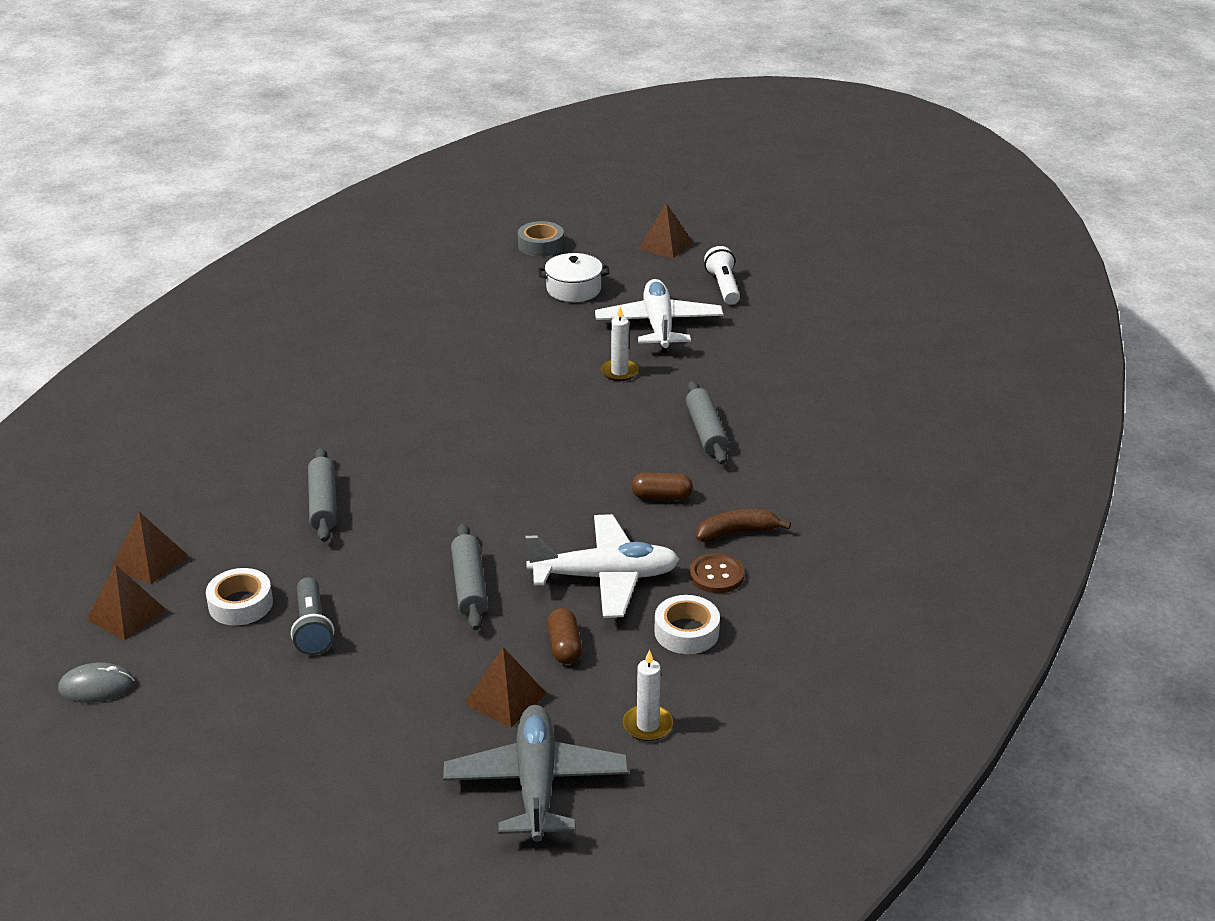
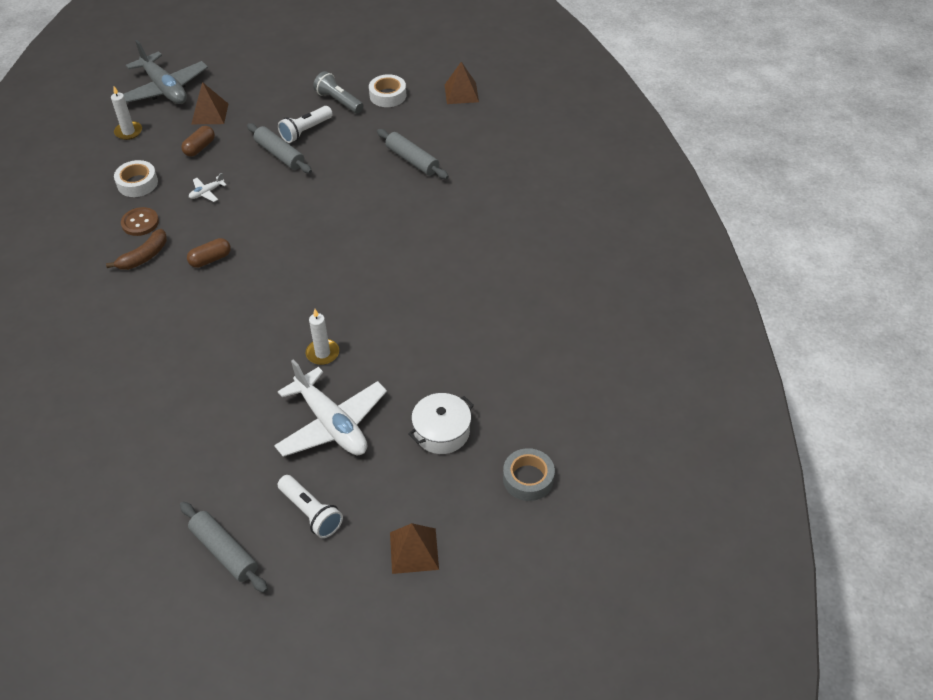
camera: 145 degrees right, 15 degrees up
(97, 686) = (405, 40): grey mouse -> none
(126, 614) = (435, 68): brown pyramid -> none
(403, 603) = (305, 131): none -> white flashlight
(564, 647) = (199, 148): brown capsule -> brown capsule turned 75 degrees clockwise
(605, 577) = (207, 192): white plane -> white plane, size x0.41
(706, 431) = (215, 328): grey rolling pin -> grey rolling pin (224, 551)

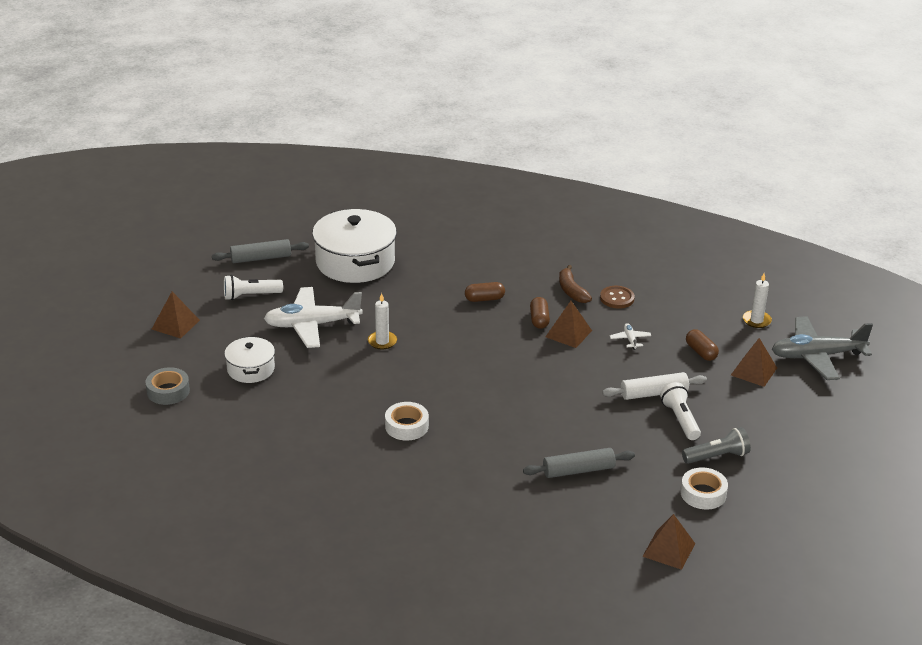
camera: 120 degrees right, 15 degrees down
(137, 183) = (673, 308): white tape -> white tape (406, 426)
(182, 452) = (355, 262): none -> white pot
(196, 312) = (484, 299): none -> brown capsule
(222, 232) = (568, 333): none -> brown pyramid
(280, 154) = (654, 393): grey rolling pin -> white rolling pin

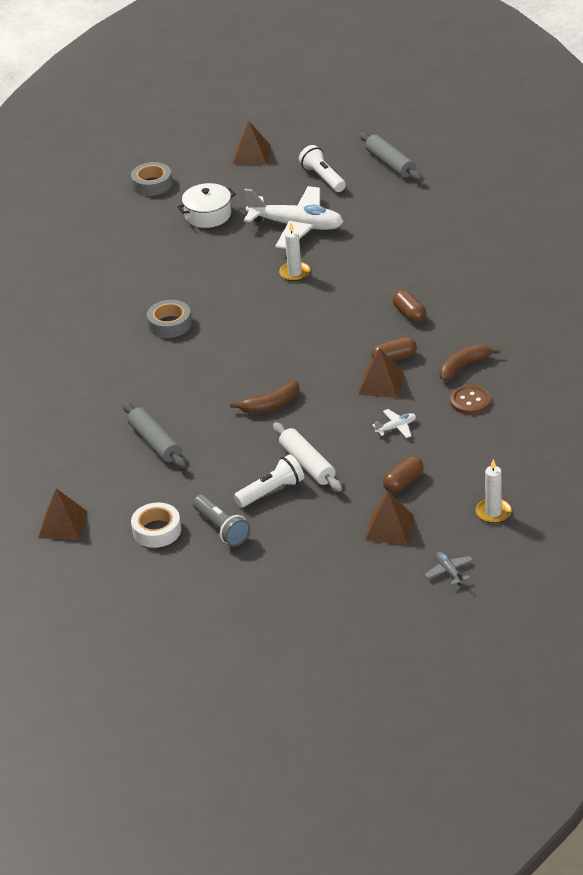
camera: 75 degrees right, 5 degrees up
(312, 325) = (297, 226): white plane -> white plane turned 135 degrees clockwise
(355, 262) = (422, 218): white pot -> none
(406, 426) = (170, 324): white tape -> grey tape
(563, 395) = (270, 405): none -> brown banana
(817, 356) = (449, 572): grey plane -> grey plane, size x0.41

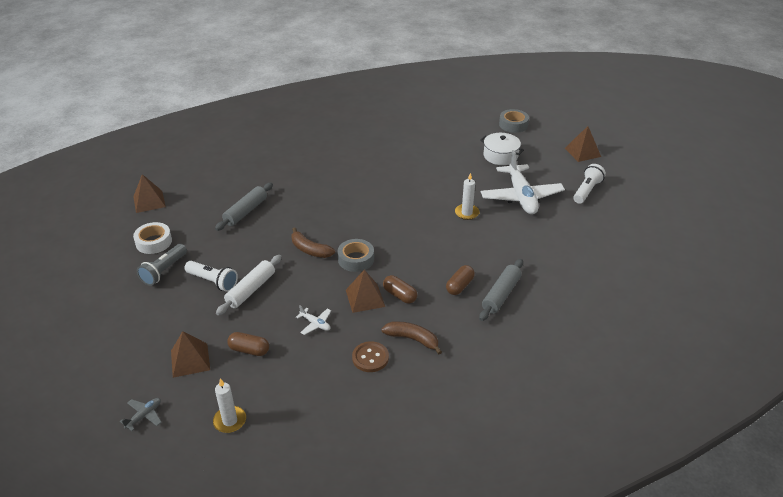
camera: 60 degrees right, 0 degrees up
(170, 324) = (373, 178): grey tape -> grey tape (356, 259)
(390, 163) = (635, 216): grey rolling pin -> grey rolling pin (501, 295)

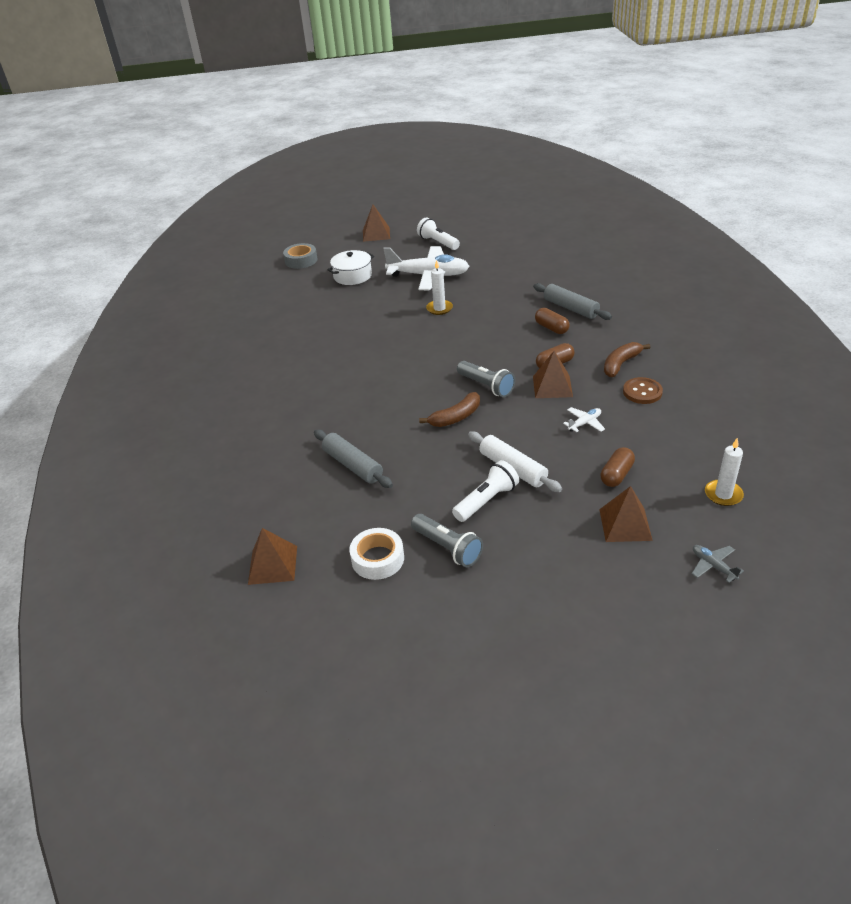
camera: 70 degrees left, 0 degrees up
(356, 259) = (486, 386): grey tape -> grey flashlight

